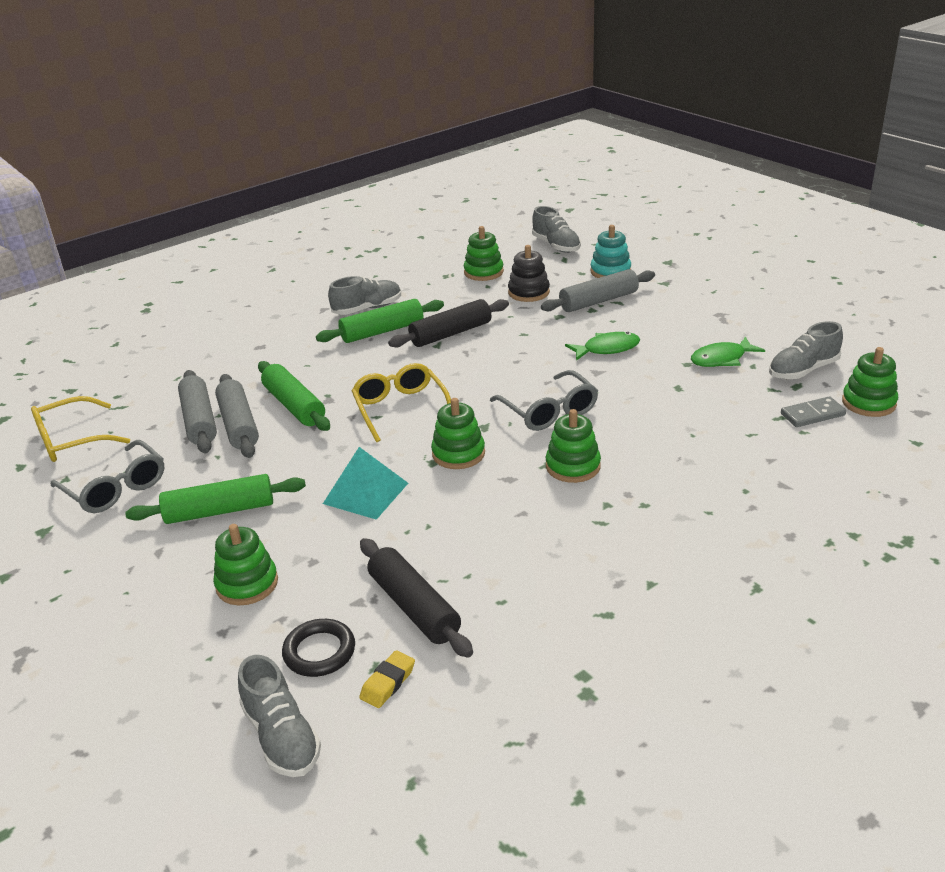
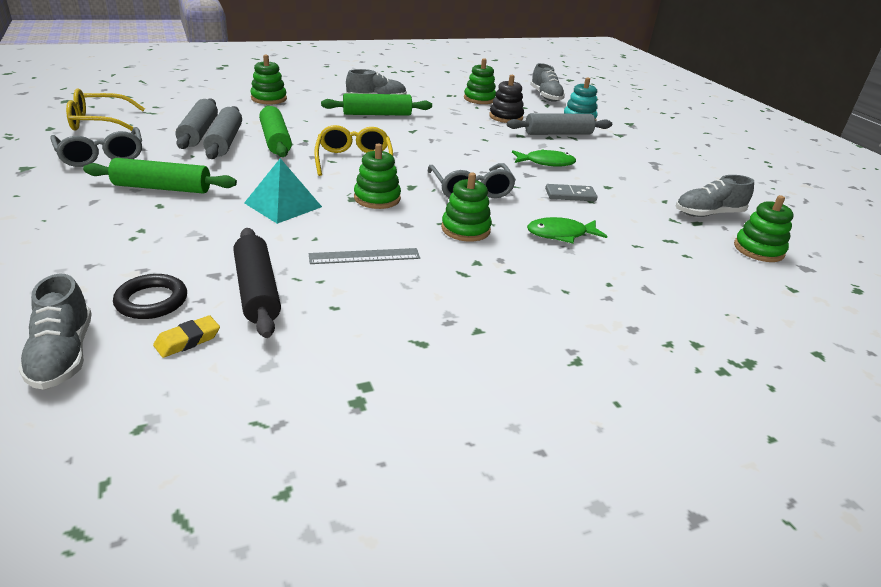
camera: 10 degrees right, 0 degrees up
(247, 584) = (138, 239): green stacking toy -> green stacking toy (269, 99)
(451, 334) = (428, 127): black rolling pin -> none
(492, 532) = (364, 256): none -> grey ruler
(721, 359) = (639, 190): green fish -> green fish (561, 234)
(812, 414) = (701, 245): grey domino -> grey domino (570, 195)

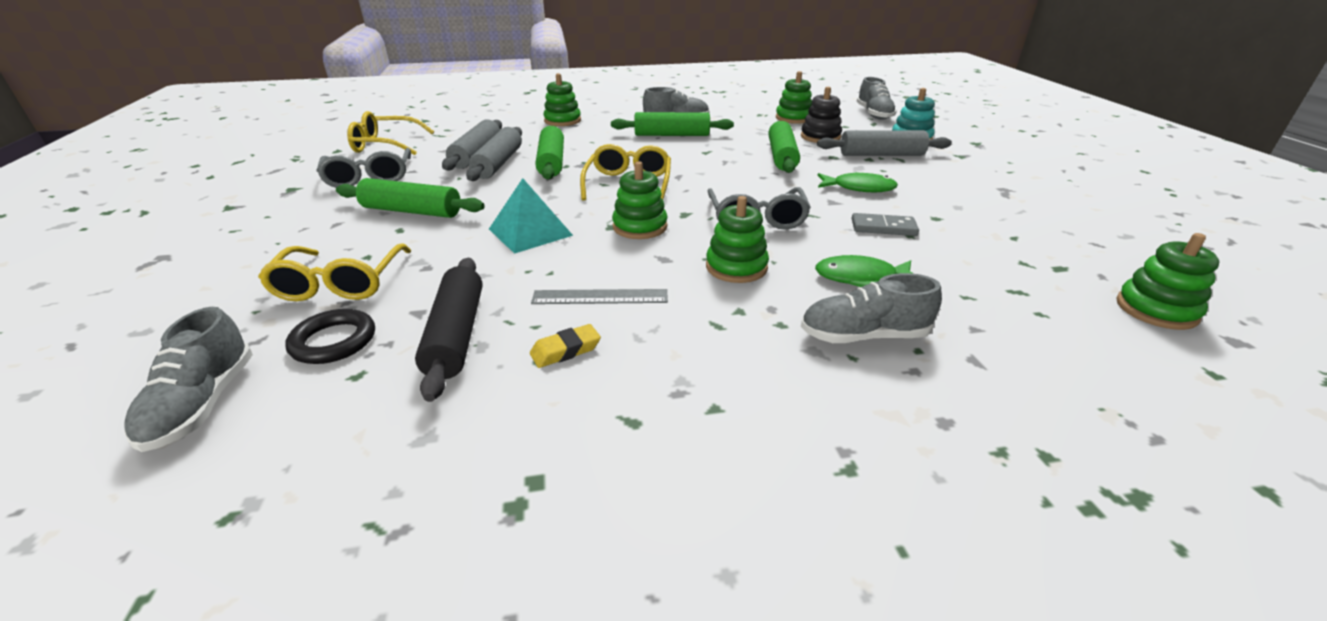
camera: 15 degrees right, 0 degrees up
(129, 254) = (340, 284): none -> yellow glasses
(188, 340) = (347, 395): yellow eraser -> yellow eraser (565, 350)
(478, 135) = (781, 156): none -> green rolling pin
(708, 214) = (1078, 256): grey shoe -> grey shoe (863, 336)

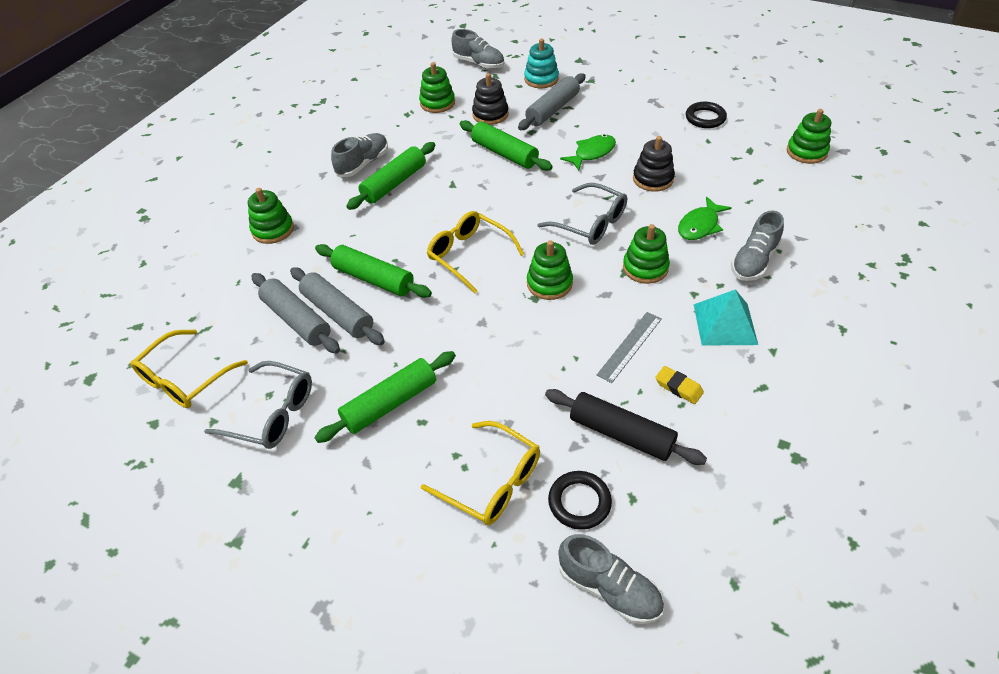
camera: 50 degrees left, 15 degrees up
(530, 232) = (503, 344): turquoise pyramid -> turquoise pyramid (725, 324)
(565, 350) = (678, 387): yellow eraser -> yellow eraser turned 60 degrees counterclockwise
(883, 227) = (653, 179): grey domino -> black stacking toy
(1047, 224) = (705, 118): none -> black ring

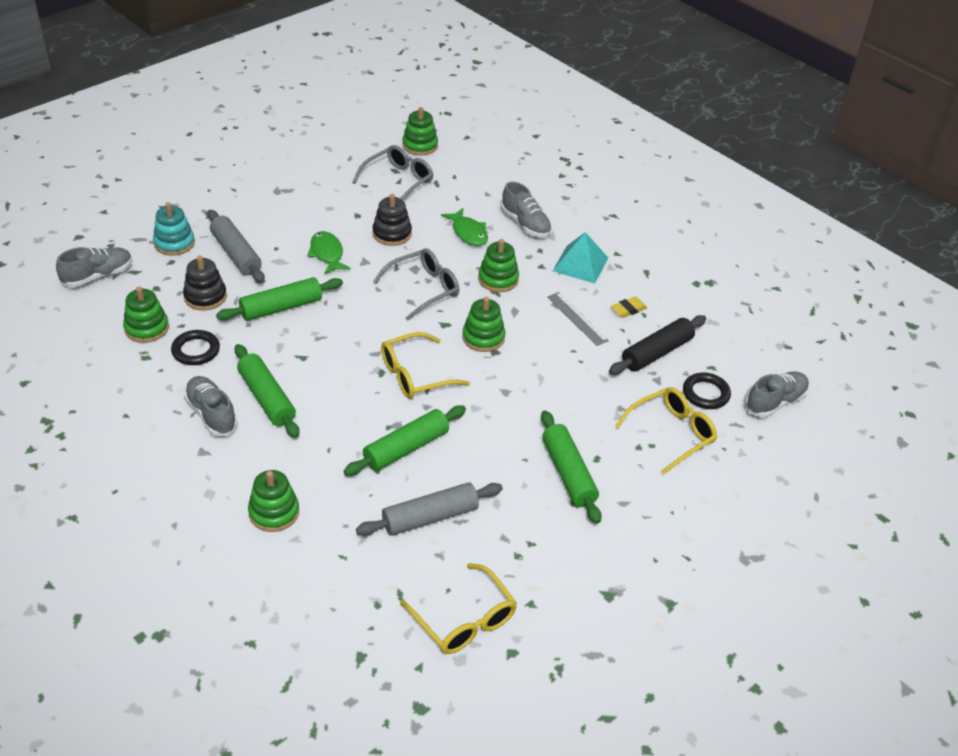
camera: 75 degrees left, 5 degrees down
(272, 414) = (542, 557): grey glasses -> grey glasses (398, 181)
(337, 313) = (438, 485): grey rolling pin -> none
(705, 118) = (331, 174): black ring -> black ring (196, 350)

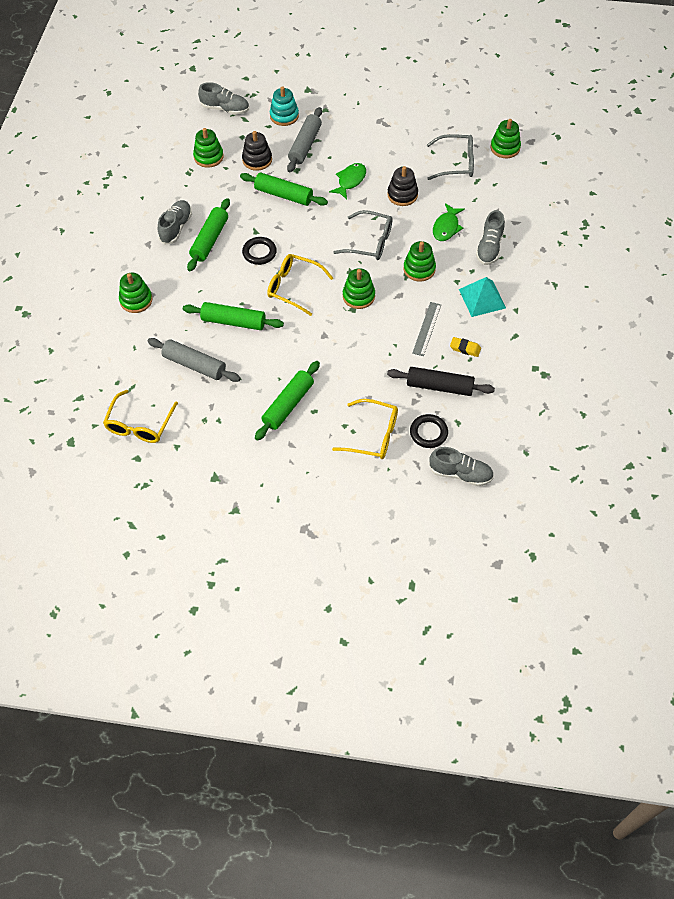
camera: 55 degrees right, 15 degrees up
(196, 350) = (213, 187): black ring -> black ring (259, 252)

